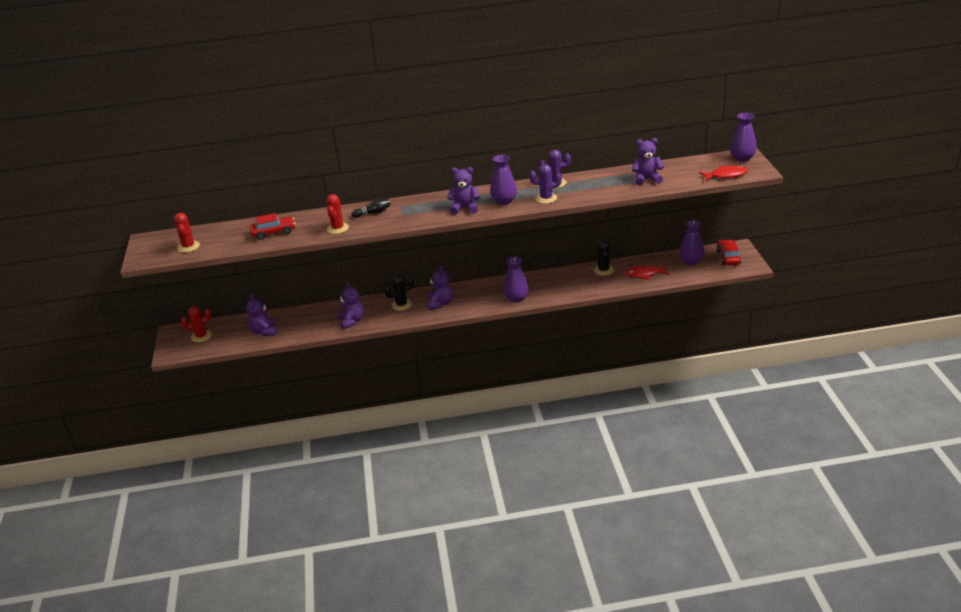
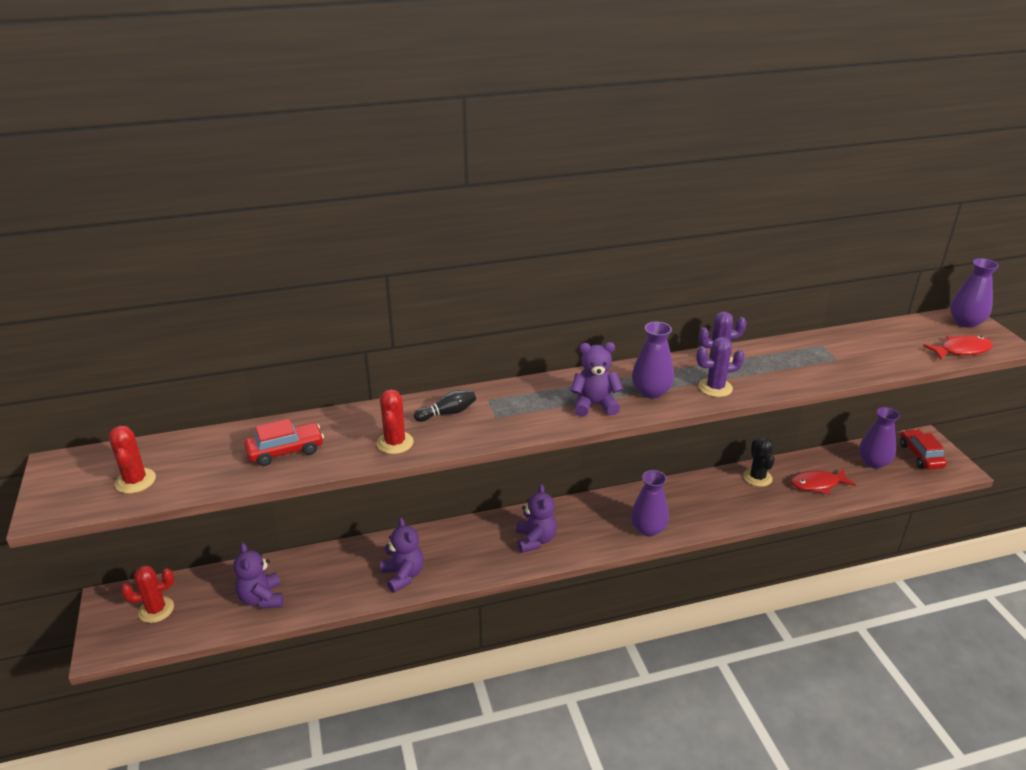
camera: 10 degrees left, 0 degrees up
(401, 305) = (476, 542): black cactus -> none
(646, 179) = (850, 355): purple teddy bear -> none

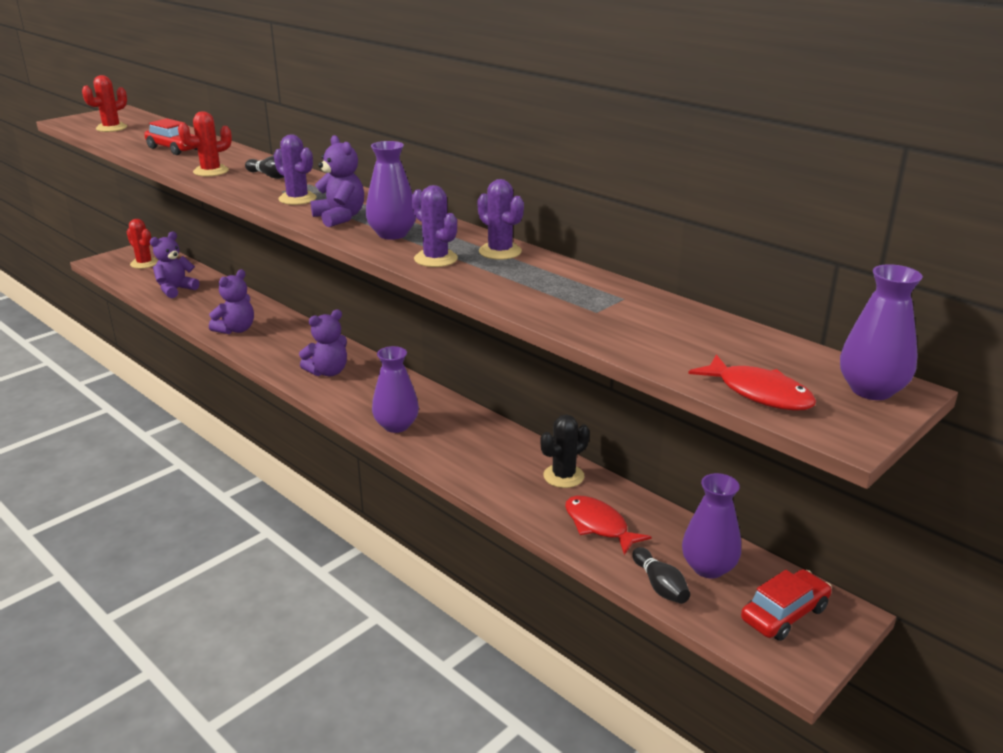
camera: 60 degrees right, 5 degrees down
(526, 414) = (297, 199): none -> purple cactus
(884, 485) = (660, 586): none -> black bowling pin

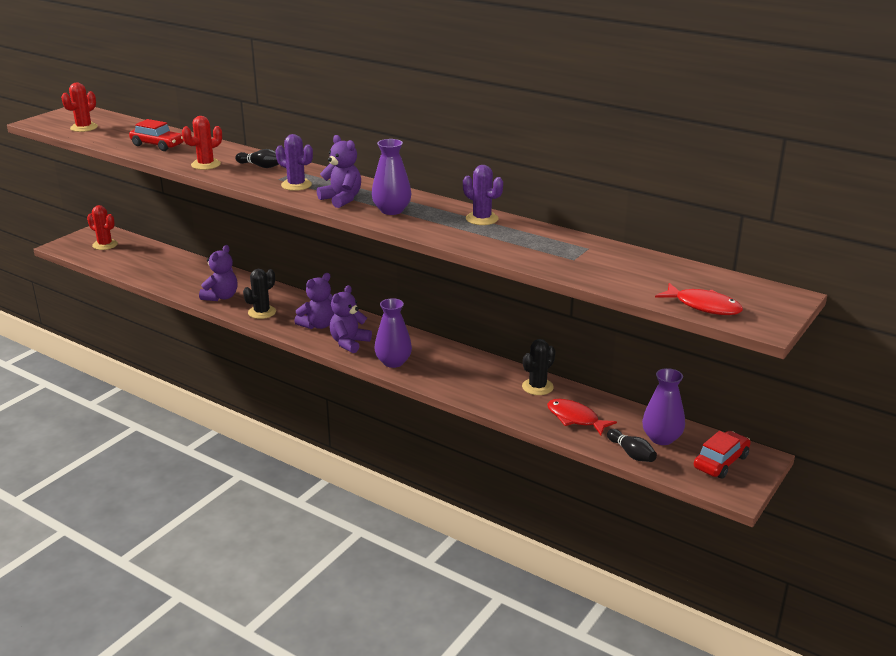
camera: 10 degrees left, 0 degrees up
(175, 290) = (148, 266): purple teddy bear -> purple teddy bear (349, 343)
(272, 351) = (262, 312): none -> black cactus
(435, 259) = (436, 228): purple cactus -> none
(871, 390) = (773, 298): purple vase -> none

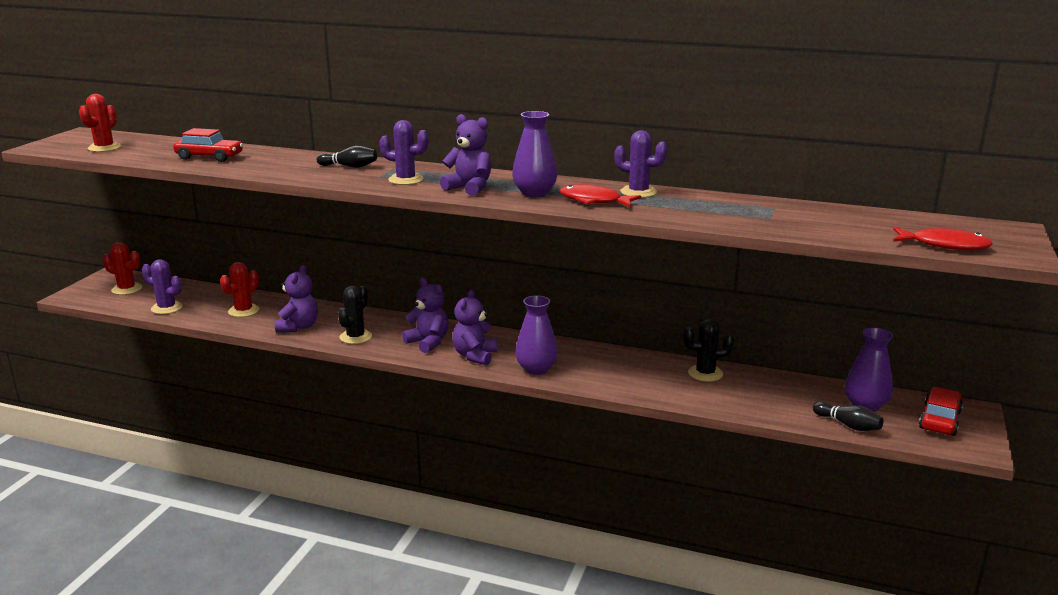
camera: 15 degrees left, 5 degrees down
(127, 266) = (167, 308): none -> purple cactus
(206, 164) = (283, 170): red cactus -> red cactus (243, 311)
(318, 325) = (428, 342): purple teddy bear -> purple teddy bear turned 75 degrees counterclockwise
(537, 387) = (705, 373): black cactus -> black cactus turned 60 degrees clockwise
(575, 418) = (766, 399): red fish -> red fish (594, 201)

